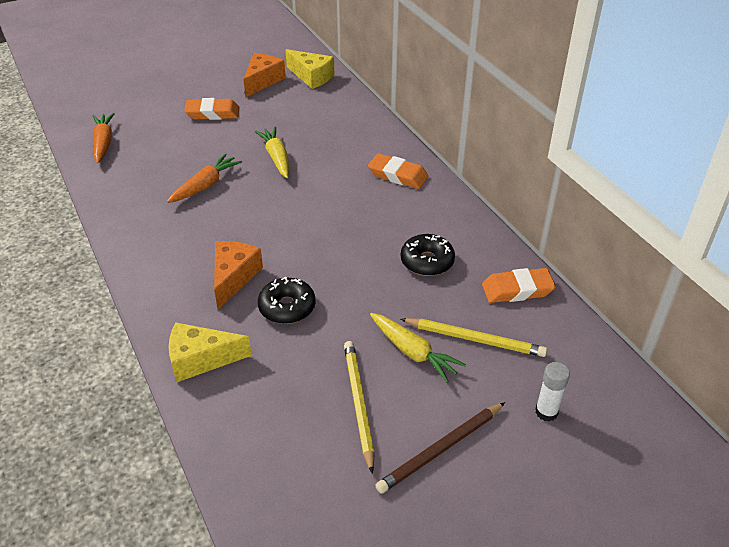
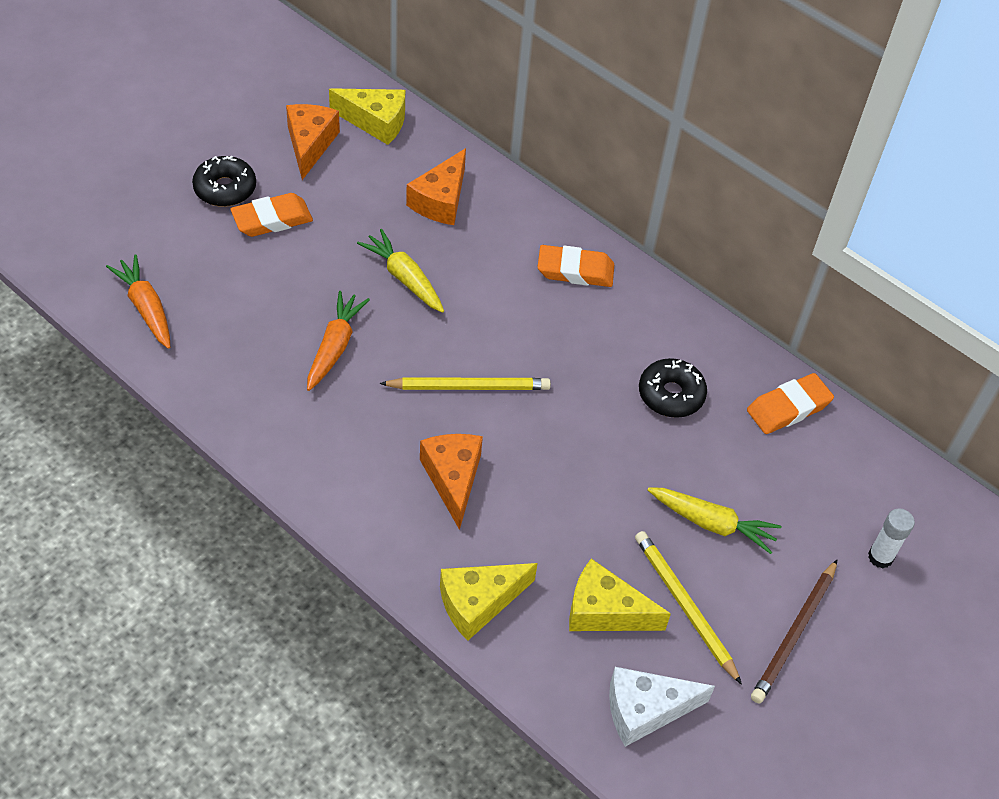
camera: 25 degrees left, 10 degrees up
(283, 471) = (645, 710): none -> white cheese
(287, 307) = (540, 504): black donut -> black donut (225, 189)
(292, 390) = (604, 611): none -> yellow cheese
(328, 122) = (441, 200): none -> orange cheese
(475, 339) = (770, 487): yellow pencil -> yellow pencil (469, 386)

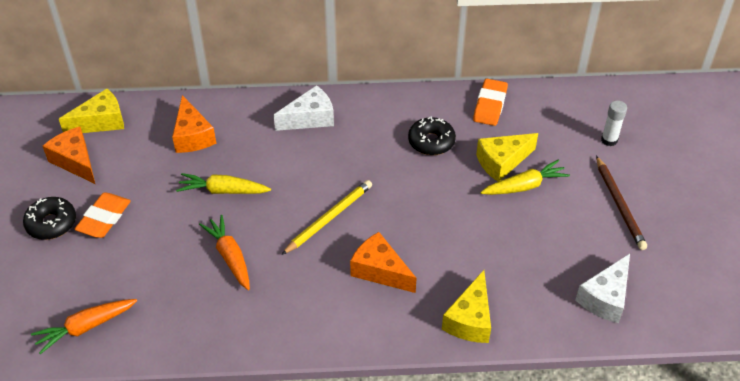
camera: 40 degrees left, 5 degrees down
(146, 308) = (86, 327): orange carrot -> orange carrot turned 45 degrees counterclockwise
(575, 271) = (310, 118): orange eraser -> white cheese
(604, 611) = (531, 269): yellow cheese -> yellow cheese (502, 162)
(684, 606) = (561, 234): yellow pencil -> none

